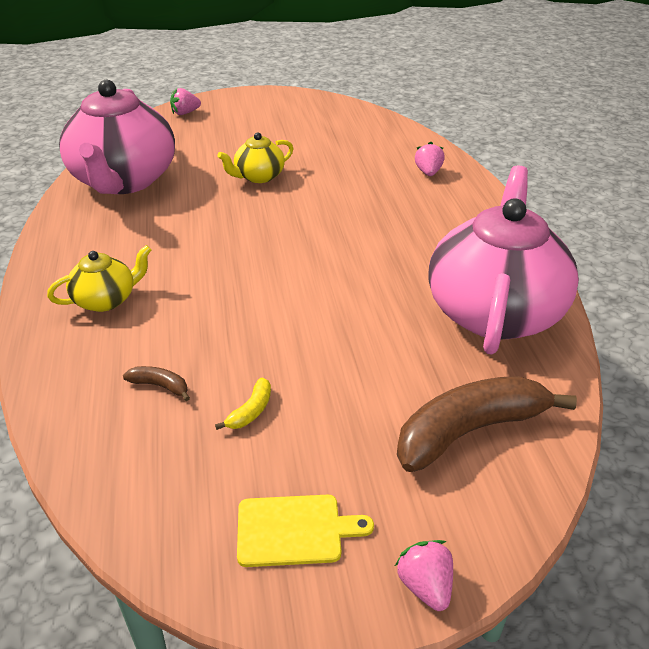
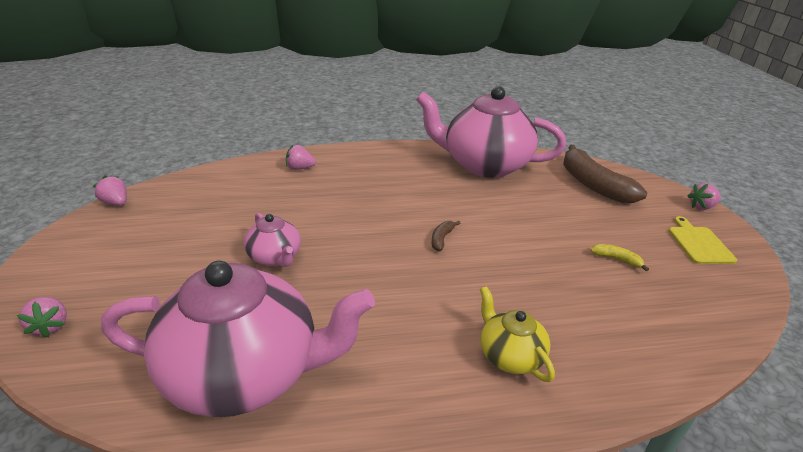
camera: 90 degrees left, 5 degrees down
(160, 386) = (613, 306): brown banana -> brown banana (441, 239)
(258, 176) = (275, 257): yellow teapot -> pink teapot
(336, 101) = (116, 203): none -> pink strawberry

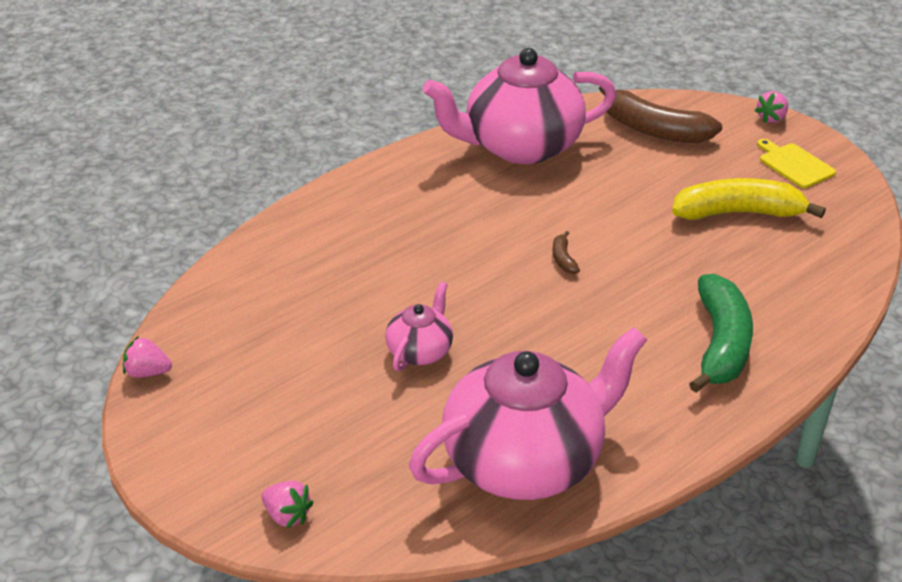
camera: 30 degrees left, 5 degrees up
(275, 257) = (420, 351): pink teapot -> pink teapot turned 90 degrees counterclockwise
(300, 168) = (313, 235): pink strawberry -> none
(509, 356) = (721, 344): yellow teapot -> green banana
(617, 259) = (738, 213): yellow banana -> yellow banana, size x2.42

